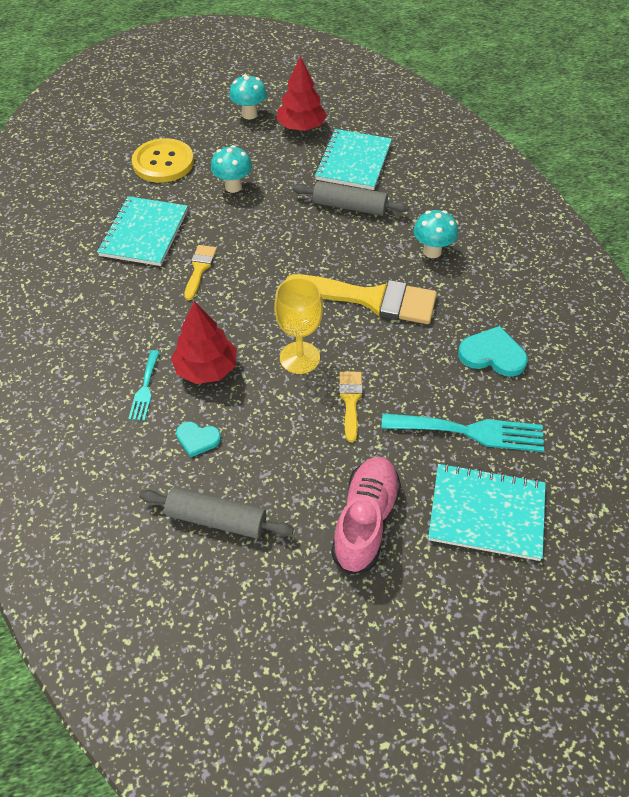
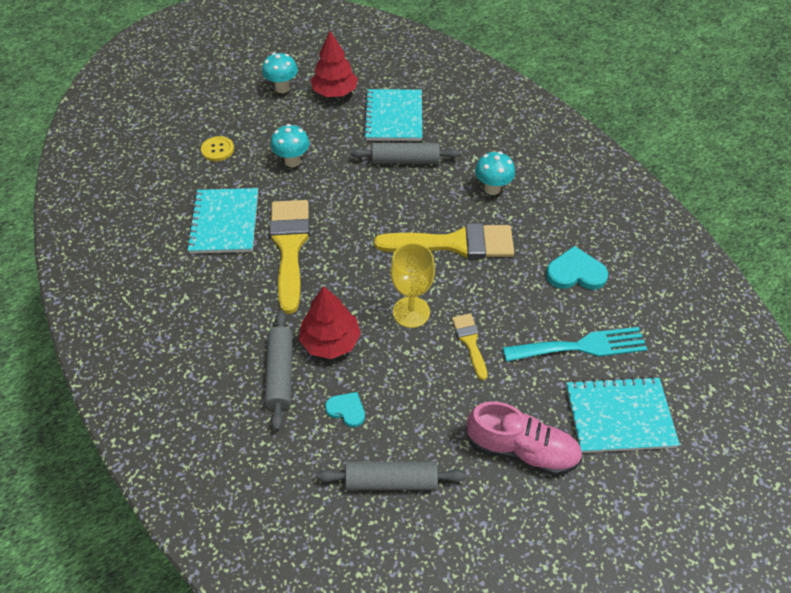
camera: 15 degrees left, 0 degrees up
(145, 389) = (280, 373): turquoise fork -> grey rolling pin
(163, 162) = (217, 150): yellow button -> yellow button, size x0.55
(197, 439) = (346, 410): turquoise heart -> turquoise heart turned 150 degrees counterclockwise
(199, 269) = (290, 247): yellow brush -> yellow brush, size x2.01
(365, 521) = (521, 449): pink shoe -> pink shoe turned 105 degrees clockwise

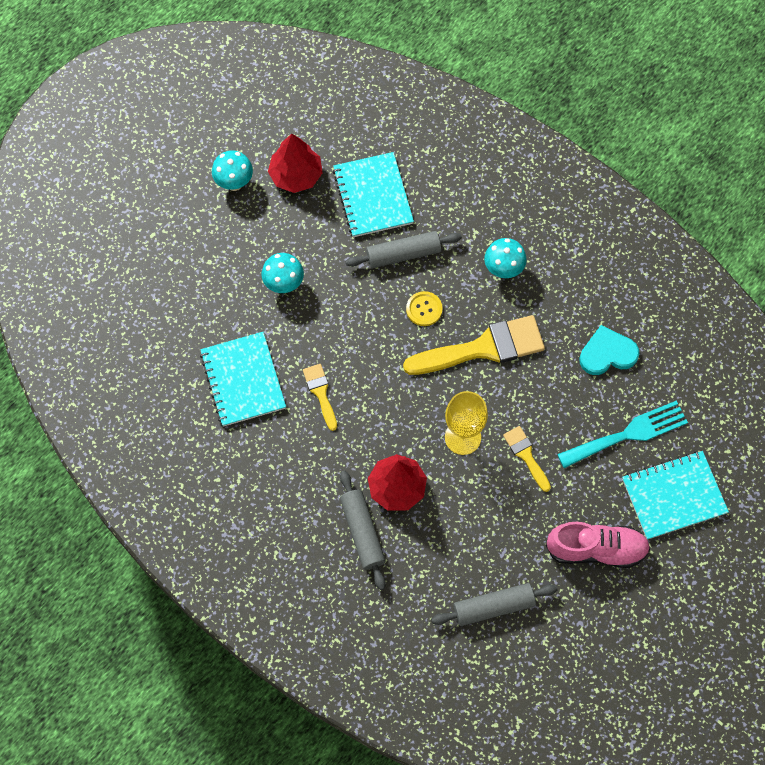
camera: 15 degrees left, 15 degrees up
(217, 150) = (197, 288): yellow button -> yellow button (424, 309)
(290, 247) = (320, 393): yellow brush -> yellow brush, size x0.50
(346, 410) = (434, 552): turquoise heart -> none

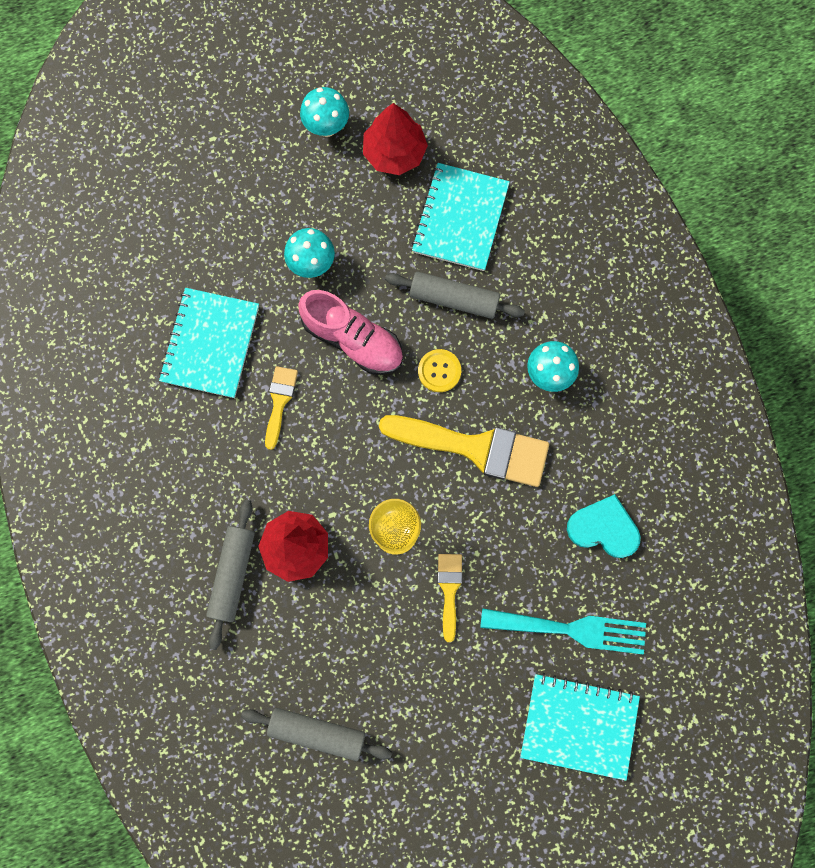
camera: 30 degrees right, 10 degrees up
(596, 549) = (461, 734): pink shoe -> pink shoe (353, 339)

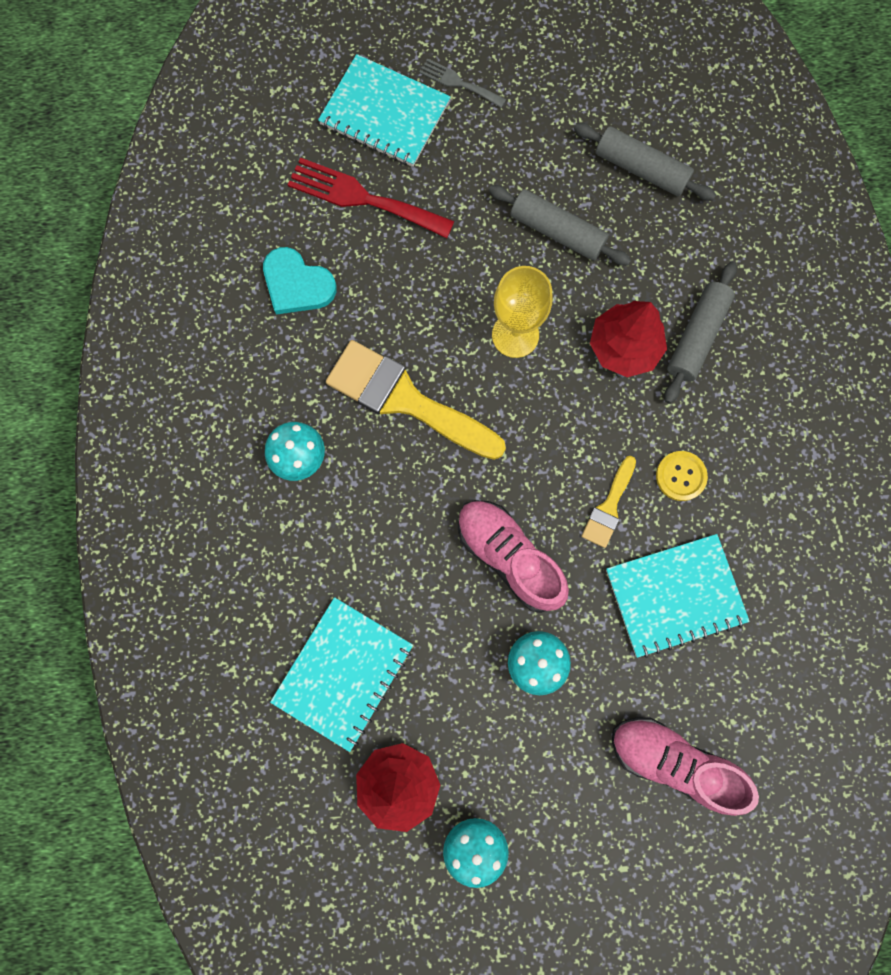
camera: 165 degrees left, 0 degrees up
(188, 220) = (673, 762): none -> pink shoe
(210, 344) = (675, 596): turquoise notebook -> turquoise notebook turned 45 degrees clockwise
(439, 371) = (421, 494): yellow button -> yellow button (680, 476)
(449, 590) = (475, 265): yellow brush -> none
(454, 299) = (380, 574): grey rolling pin -> grey rolling pin (557, 232)
(517, 780) = (458, 83): none -> grey fork
(571, 629) = (363, 198): turquoise fork -> red fork

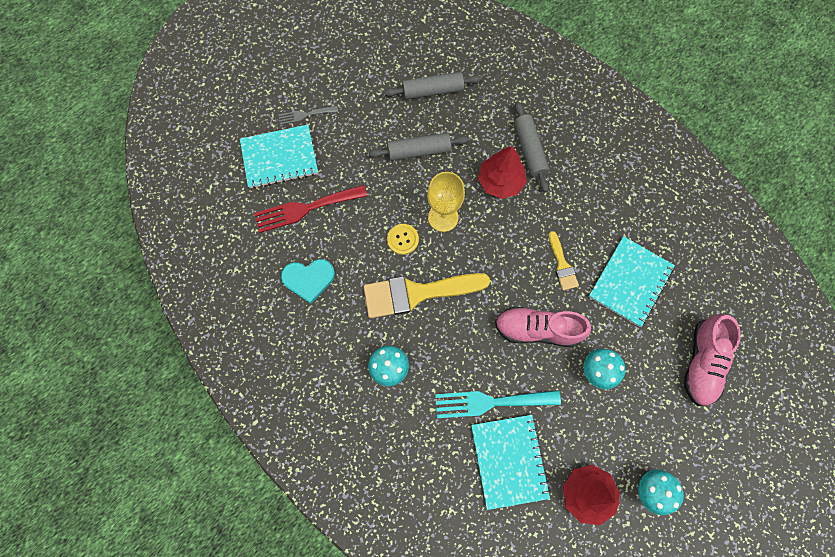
camera: 40 degrees left, 5 degrees down
(380, 592) = (490, 402): none -> turquoise fork
(673, 762) = (701, 363): pink shoe -> pink shoe turned 60 degrees counterclockwise
(680, 476) = (581, 222): yellow button -> yellow button (403, 239)

